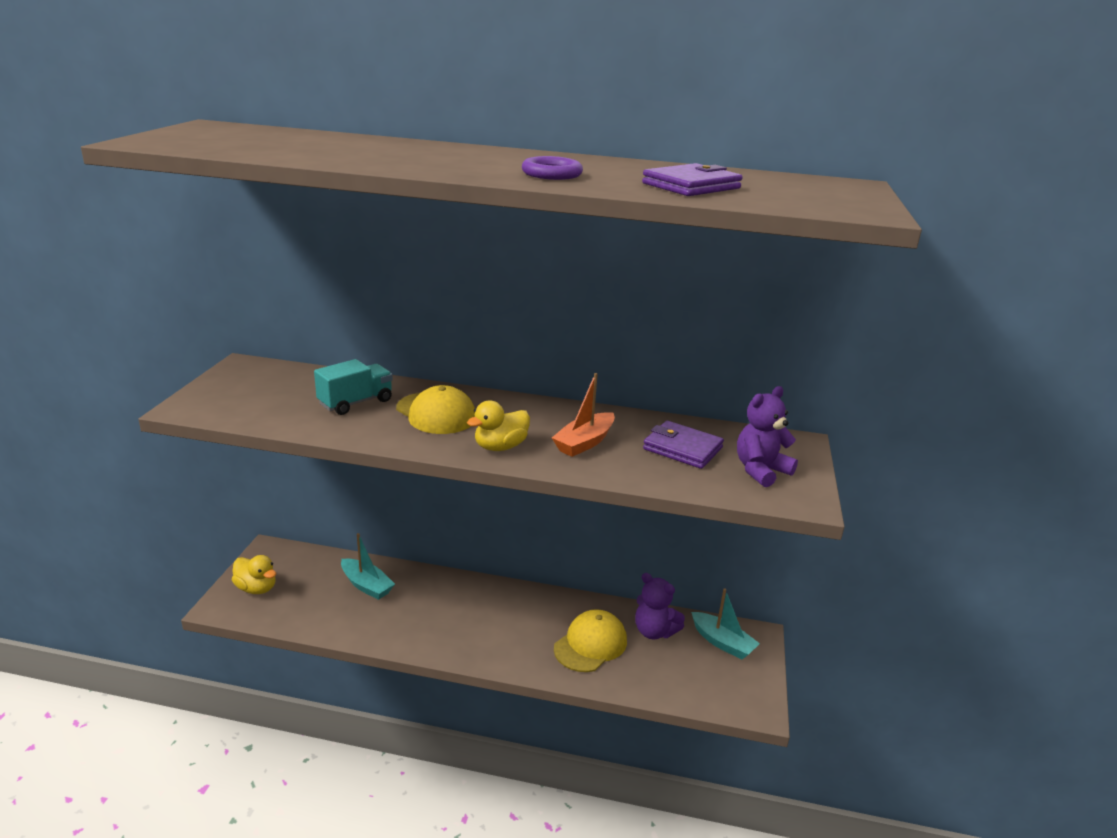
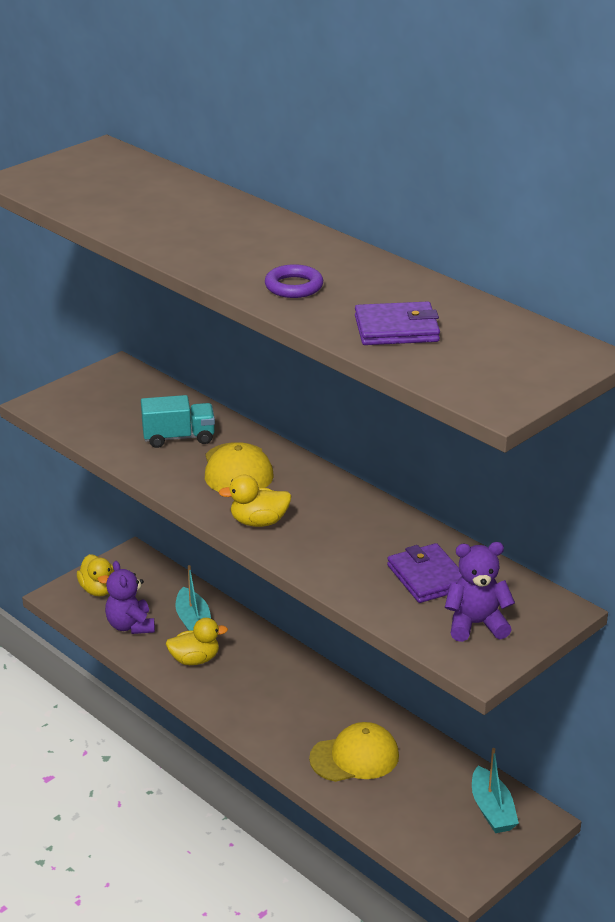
camera: 35 degrees right, 5 degrees up
(393, 616) = (195, 659): none -> yellow duck
(584, 443) = (339, 541): orange boat -> none
(654, 631) = (431, 771): purple teddy bear -> purple teddy bear (130, 626)

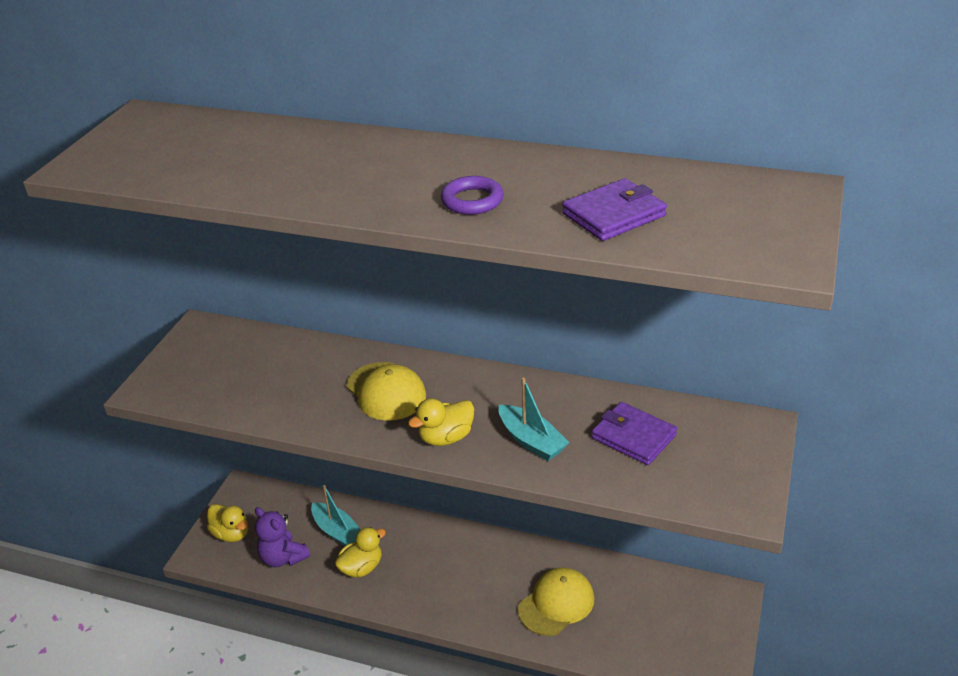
camera: 25 degrees left, 5 degrees up
(179, 437) = (307, 378): turquoise truck -> none
(476, 624) = (710, 467): purple teddy bear -> none
(492, 810) = (694, 604): turquoise boat -> turquoise boat (531, 441)

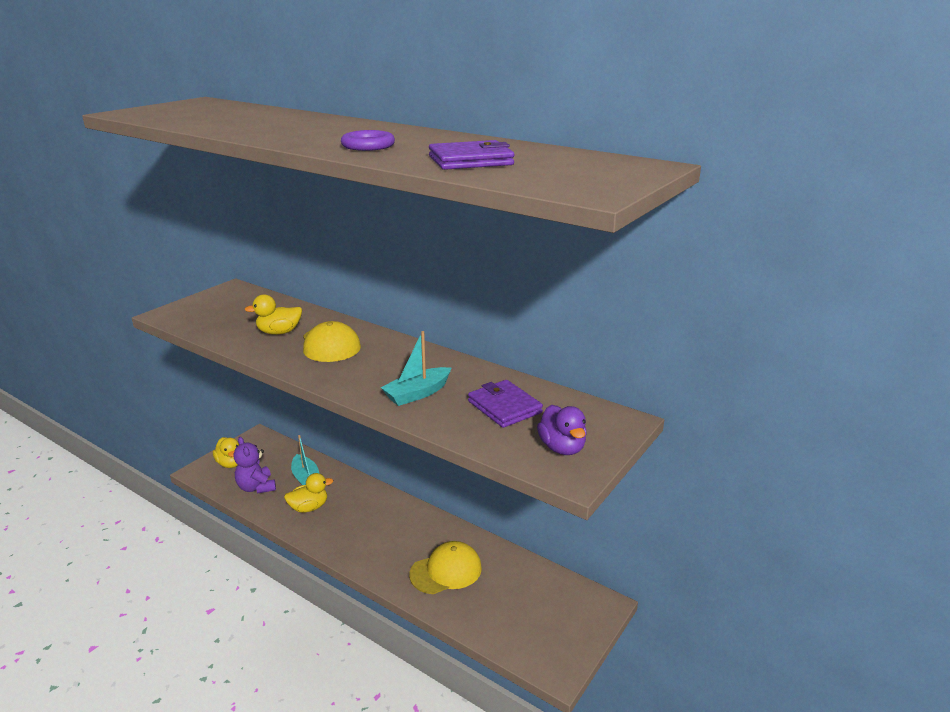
camera: 15 degrees right, 10 degrees down
(446, 437) = (352, 379): yellow duck -> yellow duck (279, 332)
(531, 441) = (417, 394): turquoise boat -> turquoise boat turned 75 degrees clockwise
(720, 476) = (562, 448): none -> purple duck

